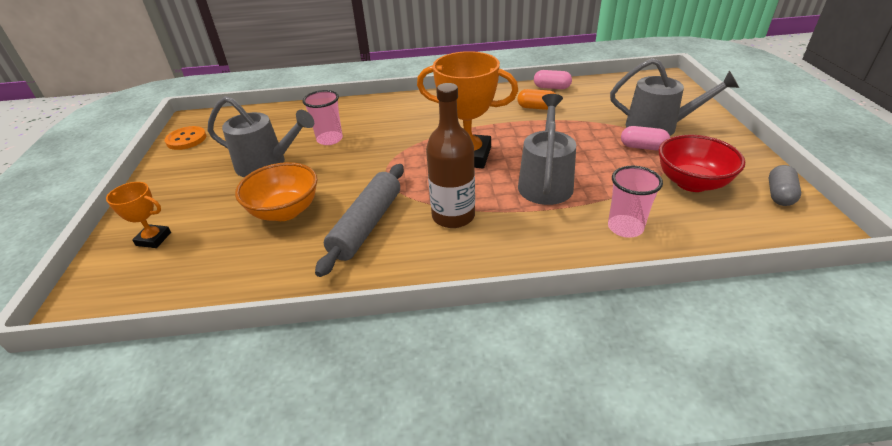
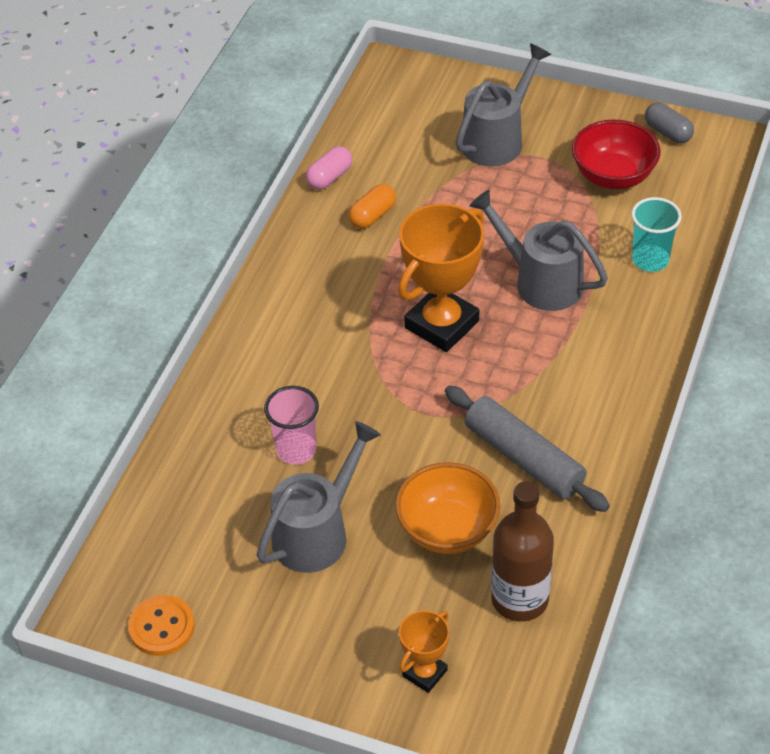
camera: 65 degrees left, 10 degrees up
(453, 216) = (553, 379): brown bottle -> brown bottle (519, 599)
(625, 227) = (650, 260): pink cup -> turquoise cup
(643, 147) = (528, 174): pink capsule -> none

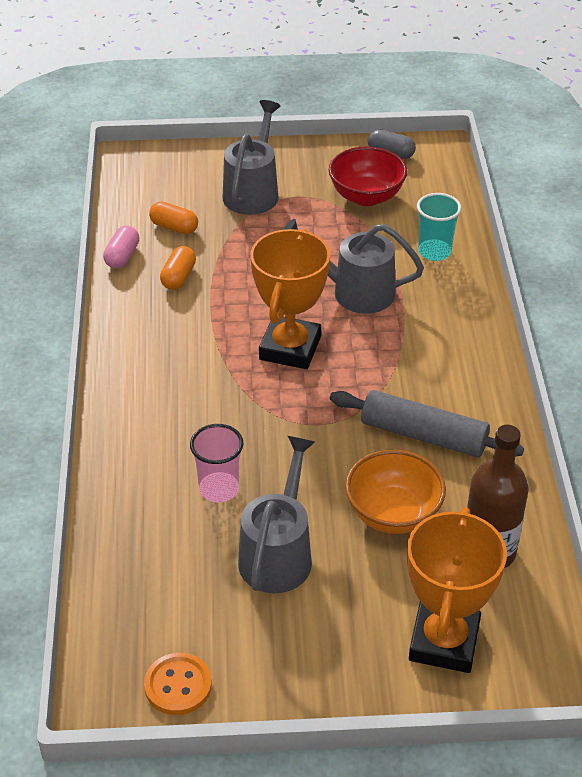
camera: 25 degrees left, 5 degrees down
(396, 159) = (174, 227): none -> orange capsule
(424, 673) = (444, 642): orange trophy -> orange trophy, size x1.94

